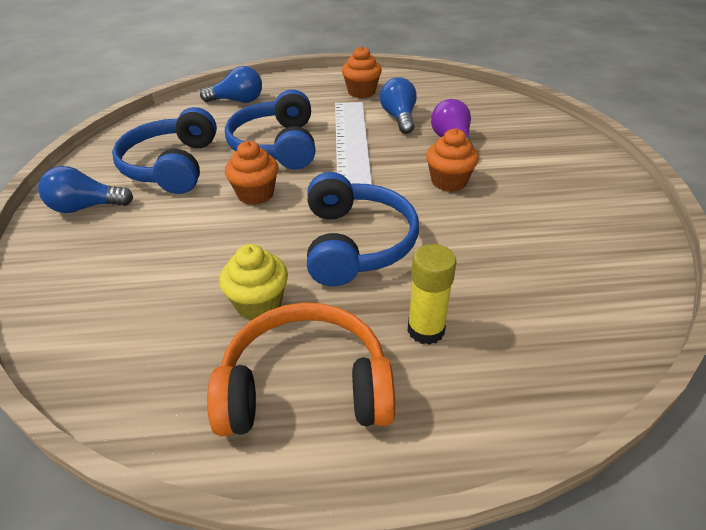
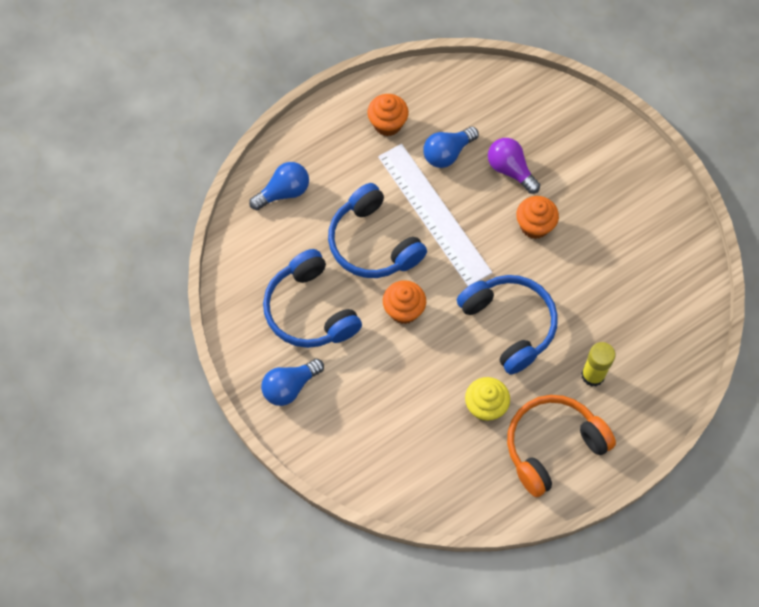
camera: 30 degrees left, 25 degrees up
(399, 118) = (447, 153): blue light bulb -> blue light bulb turned 90 degrees counterclockwise

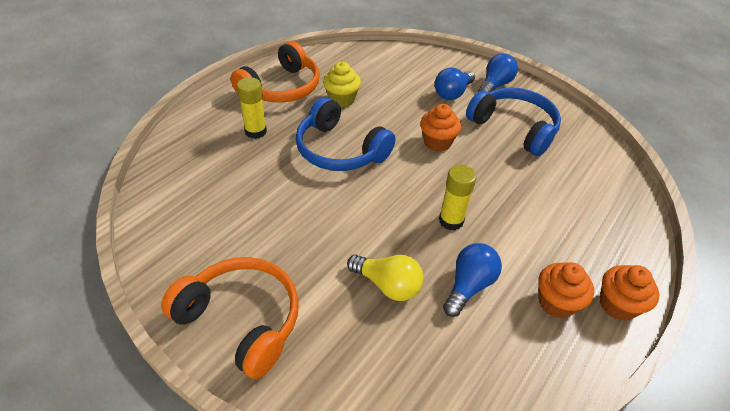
camera: 160 degrees right, 20 degrees down
(283, 192) = (607, 206): blue light bulb -> blue light bulb (452, 93)
(373, 243) = (494, 183): blue headphones -> none
(434, 214) = (451, 221): white ruler -> yellow glue stick
(510, 170) = (387, 285): purple light bulb -> yellow light bulb
(534, 226) = (341, 233): orange cupcake -> orange cupcake (617, 305)
(626, 171) = (241, 320): none -> orange headphones

